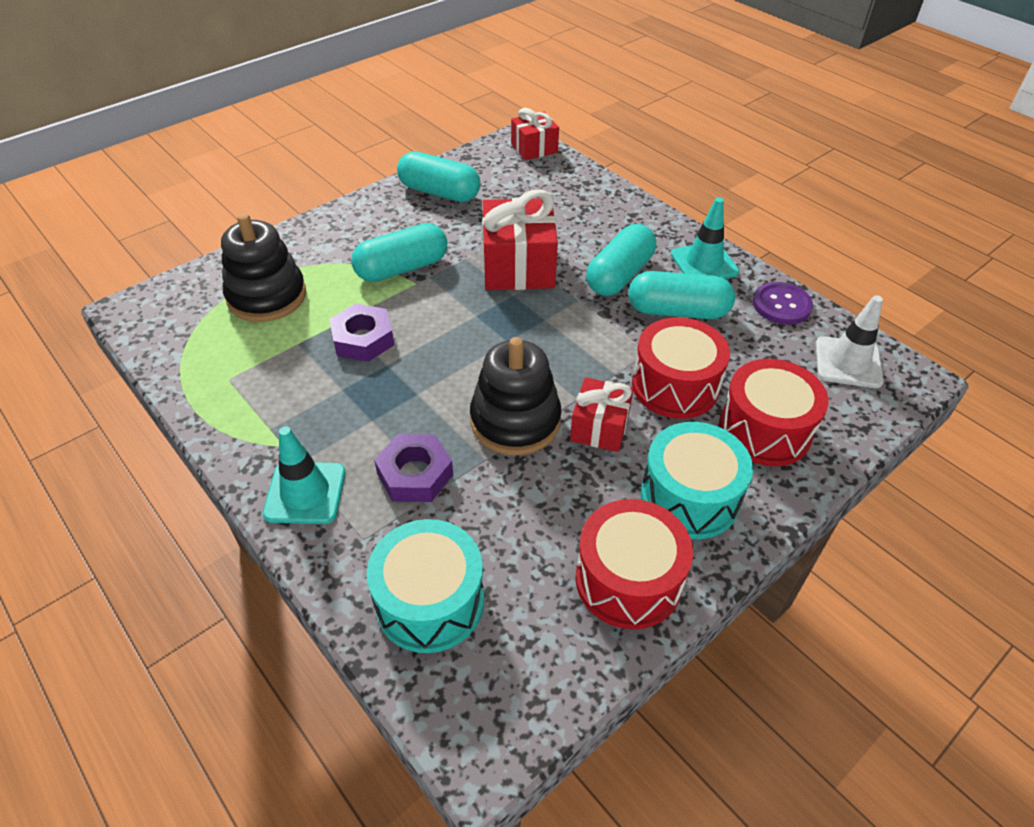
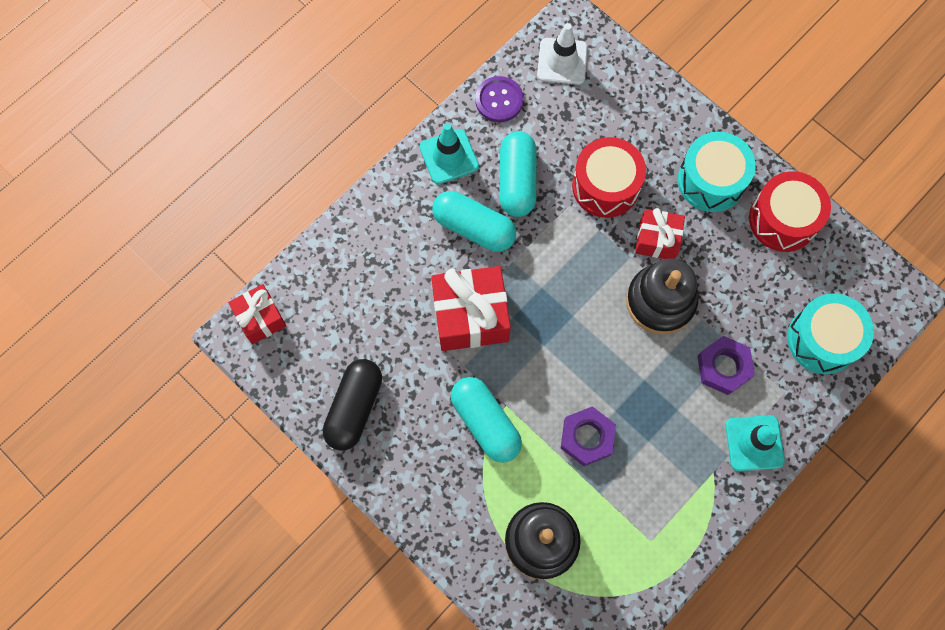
camera: 95 degrees left, 25 degrees up
(439, 192) = (354, 408): turquoise capsule -> black capsule
(764, 430) = (641, 127): red drum -> none

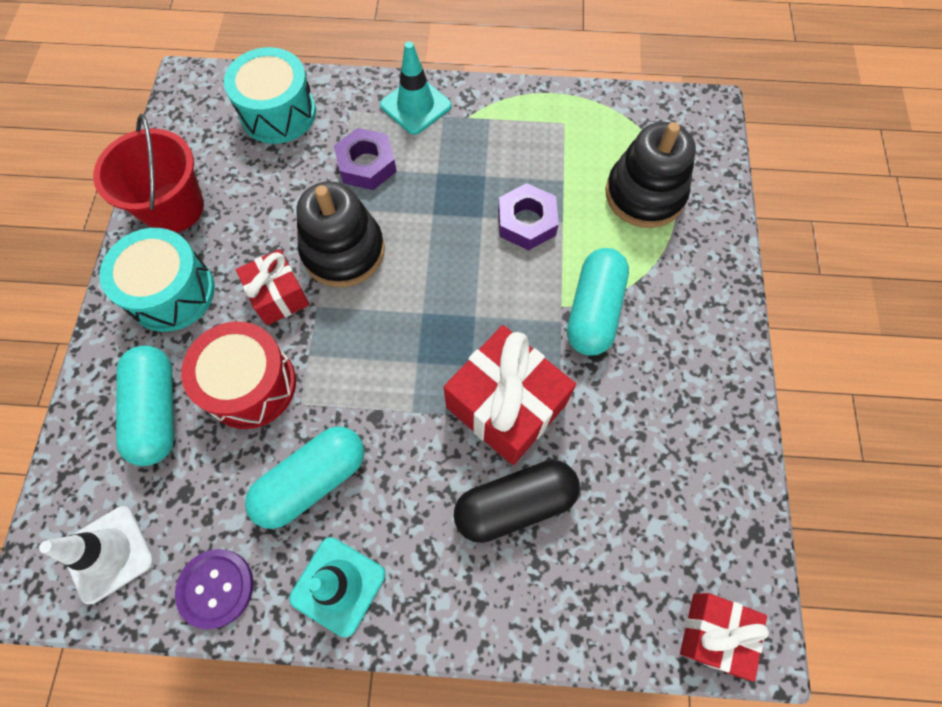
camera: 130 degrees left, 5 degrees down
(354, 408) = (698, 440): black capsule -> black capsule (515, 504)
(474, 227) = (405, 482): turquoise capsule -> turquoise capsule (156, 411)
(783, 219) = (174, 207): red drum -> red bucket

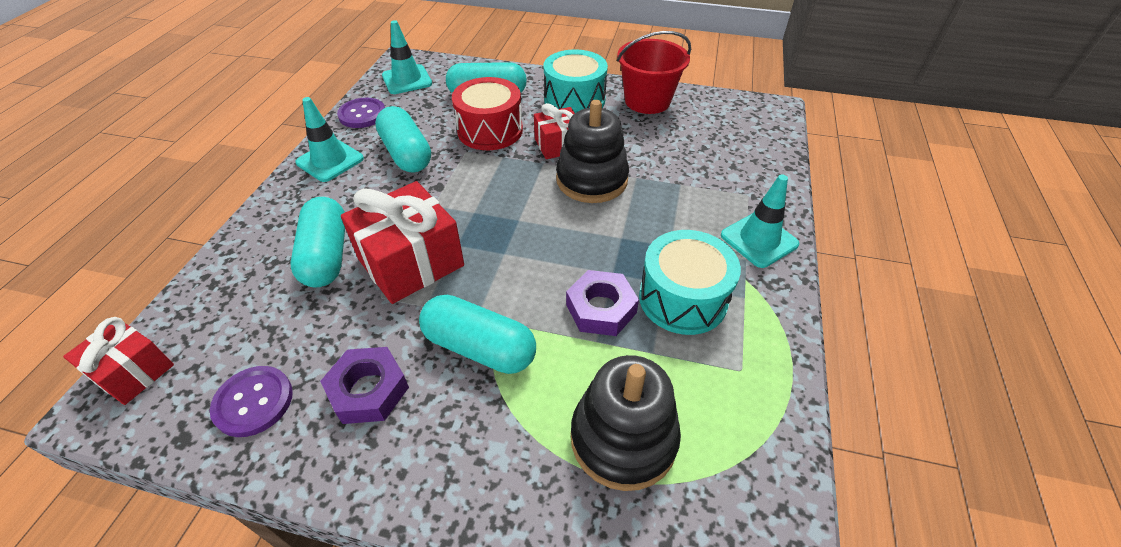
camera: 100 degrees right, 20 degrees down
(108, 554) = (407, 80): white traffic cone -> turquoise traffic cone
(278, 113) = (743, 152): turquoise drum -> turquoise drum (683, 298)
(366, 165) = (683, 200): purple nut -> purple nut (368, 390)
(515, 504) = (326, 255): black capsule -> turquoise capsule
(704, 487) = (253, 402): none -> purple button

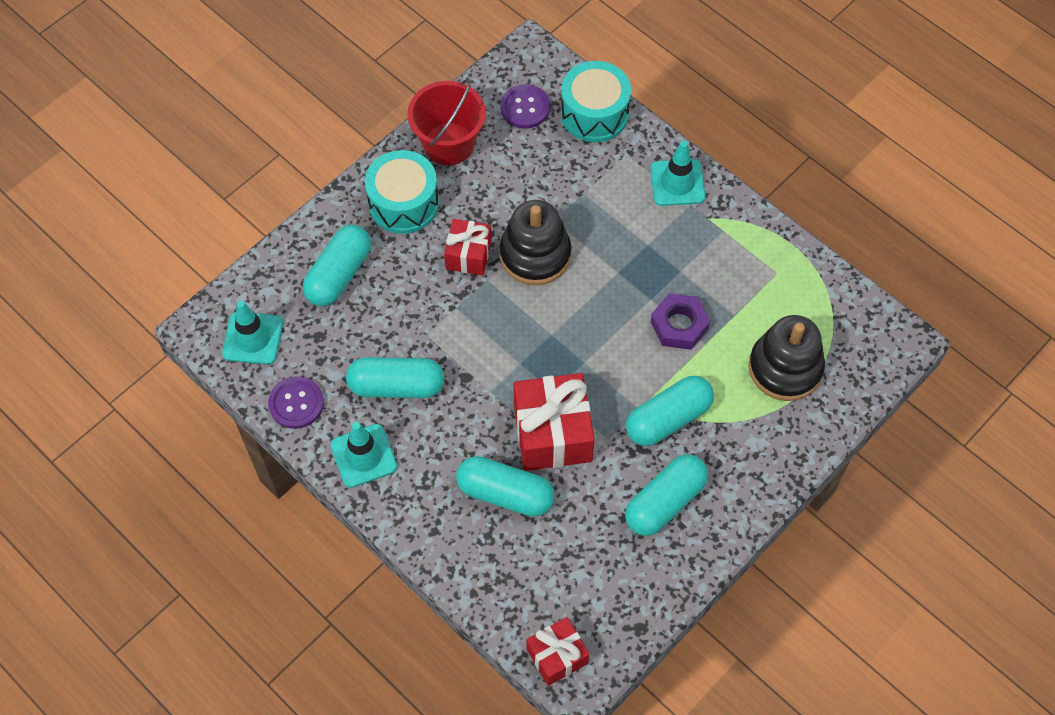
camera: 60 degrees left, 15 degrees up
(253, 402) = (633, 577): purple button -> purple button (525, 108)
(368, 390) = (665, 502): purple nut -> turquoise capsule
(490, 130) = (406, 300): red drum -> none
(683, 298) = (701, 269): turquoise drum -> turquoise drum (594, 113)

